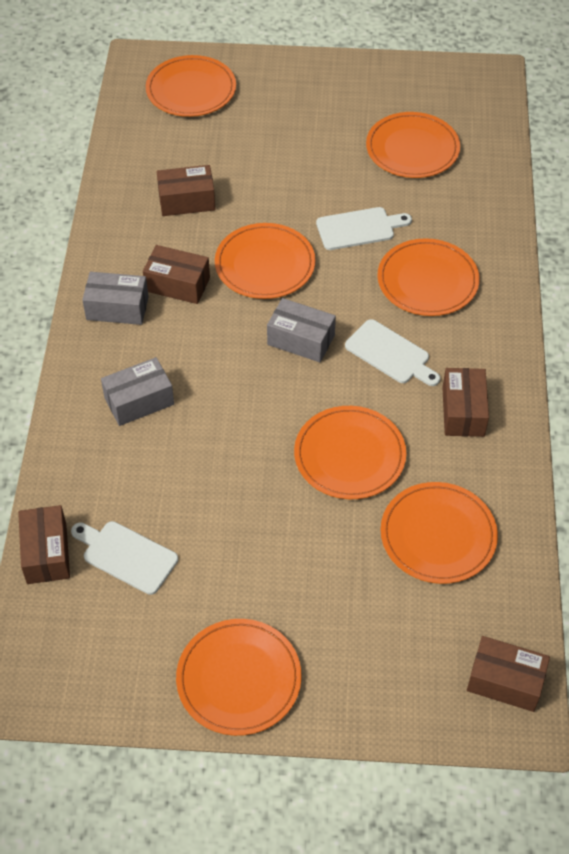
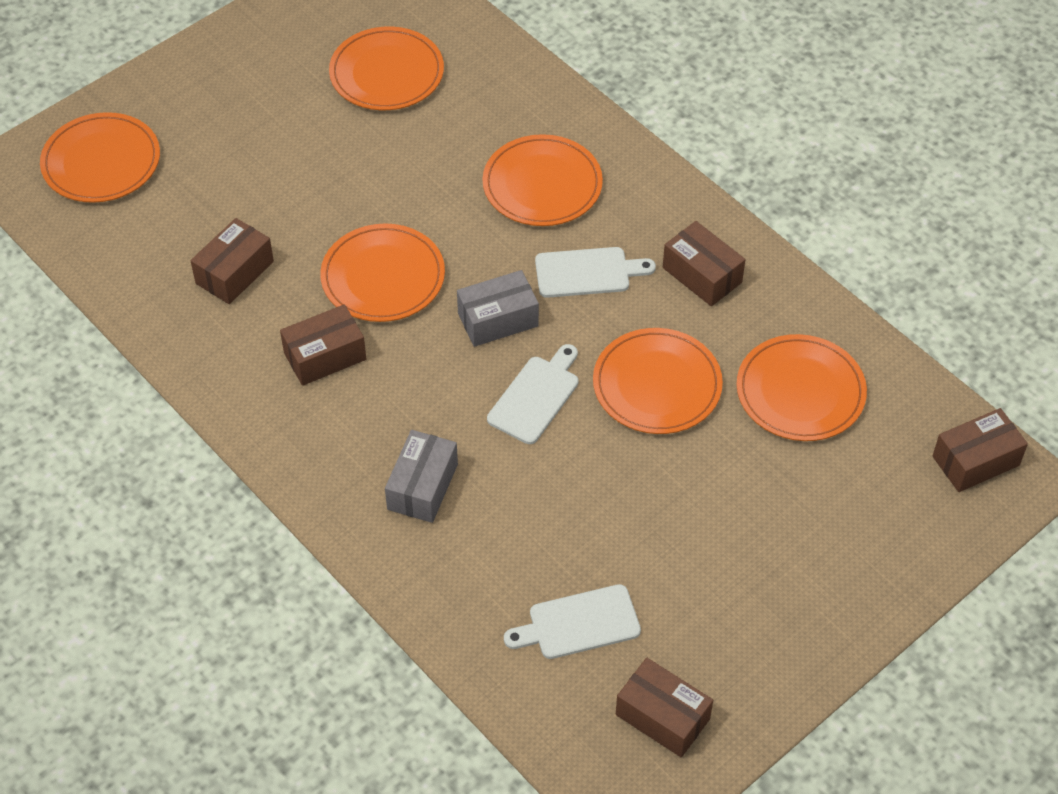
camera: 45 degrees left, 0 degrees up
(46, 553) = (508, 682): brown box -> brown box (662, 717)
(117, 308) = (295, 421): grey box -> none
(239, 679) = (789, 637): orange plate -> none
(359, 228) = (427, 181): white cutting board -> white cutting board (536, 396)

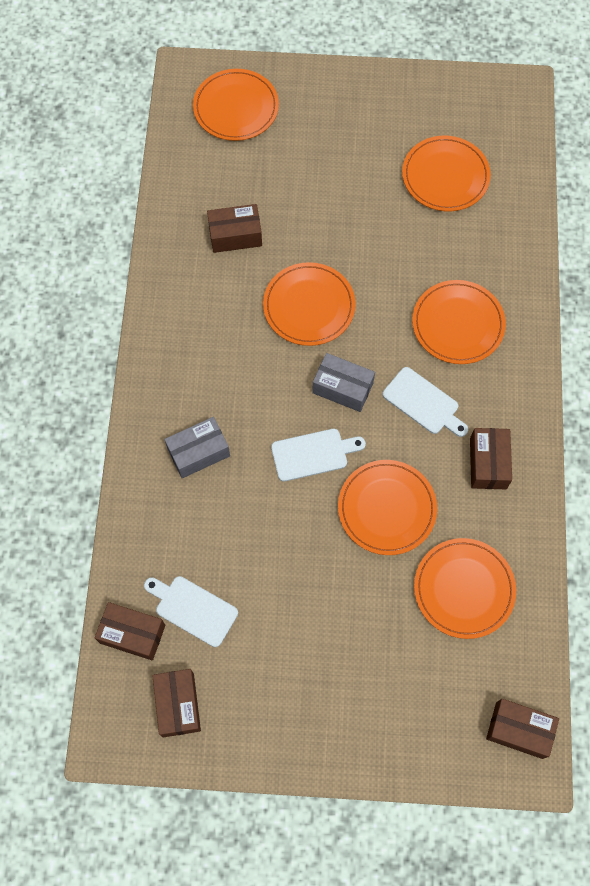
camera: 45 degrees right, 15 degrees up
(325, 356) = (229, 328): brown box -> brown box (132, 634)

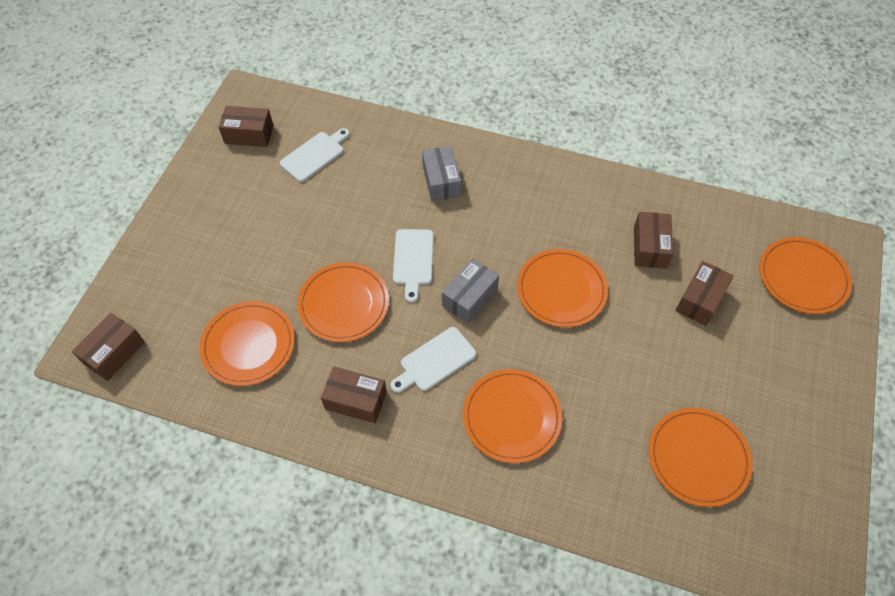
camera: 105 degrees right, 10 degrees down
(132, 634) = (312, 117): brown box -> brown box (700, 300)

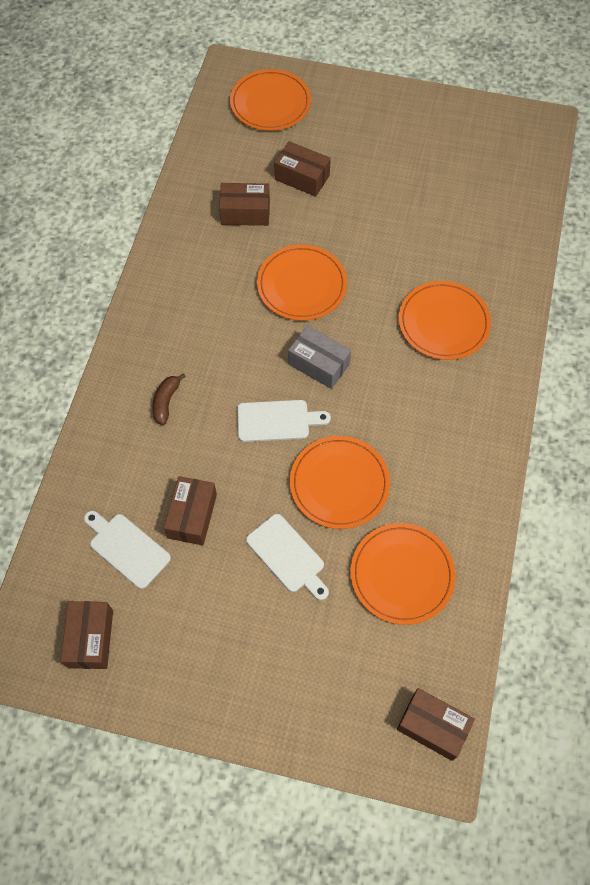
camera: 95 degrees left, 5 degrees up
(356, 400) = (449, 457): brown box -> brown box (192, 516)
(435, 361) = (395, 390): white cutting board -> white cutting board (287, 556)
(441, 181) = (166, 402): grey box -> brown banana
(698, 458) = (456, 189): orange plate -> none

